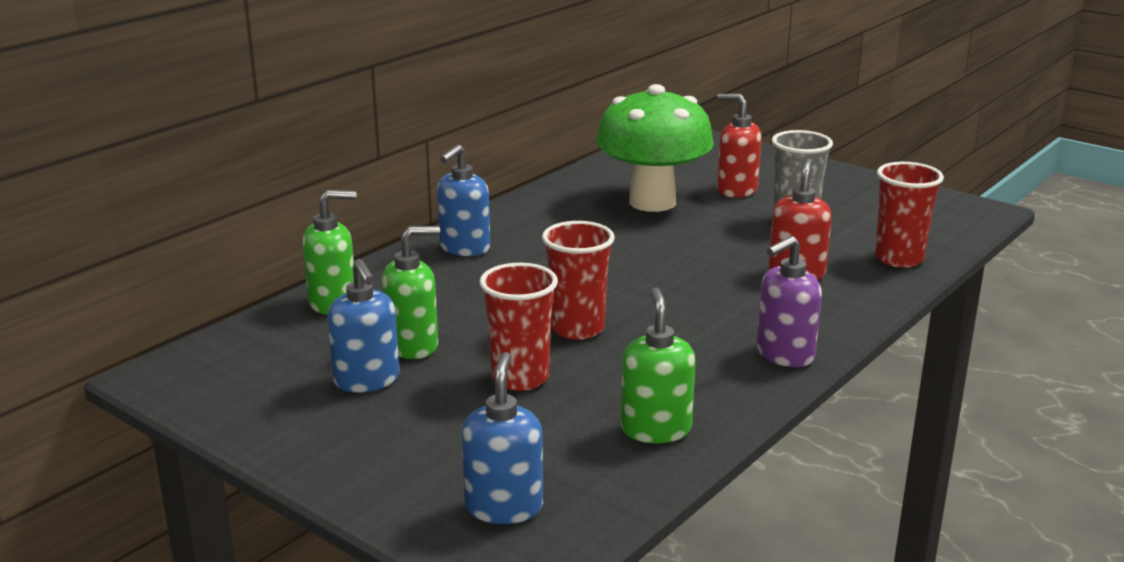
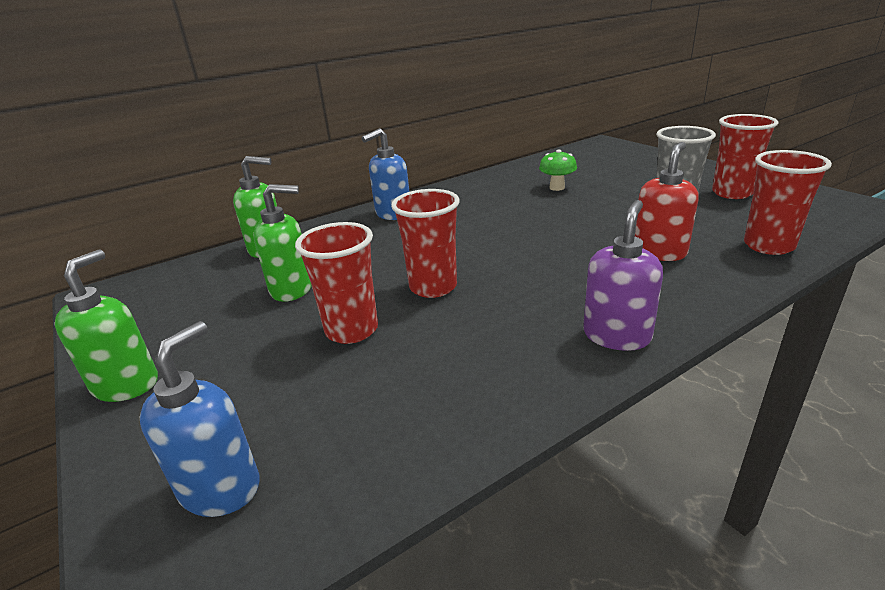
camera: 20 degrees right, 5 degrees up
(367, 380) = (231, 317): blue soap dispenser -> none
(652, 202) = (557, 188): green mushroom -> green mushroom, size x0.40
(655, 429) = (439, 409): green soap dispenser -> green soap dispenser (126, 384)
(736, 190) = (630, 181): red soap dispenser -> none
(784, 355) = (616, 335): purple soap dispenser -> purple soap dispenser turned 135 degrees clockwise
(851, 200) = (732, 193): none -> red cup

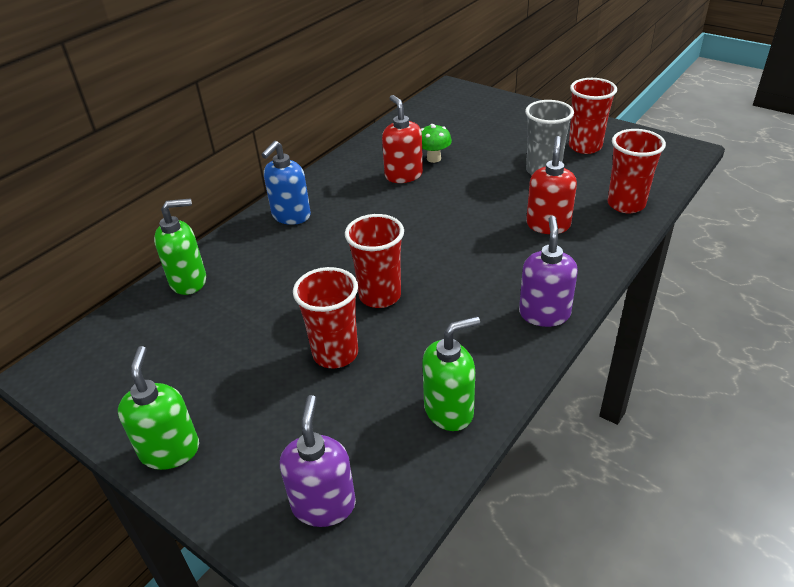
camera: 20 degrees left, 10 degrees up
(221, 487) = (323, 504): blue soap dispenser -> purple soap dispenser
(292, 289) = (250, 323): green soap dispenser -> green soap dispenser (449, 410)
(519, 196) = (403, 175): none -> red soap dispenser

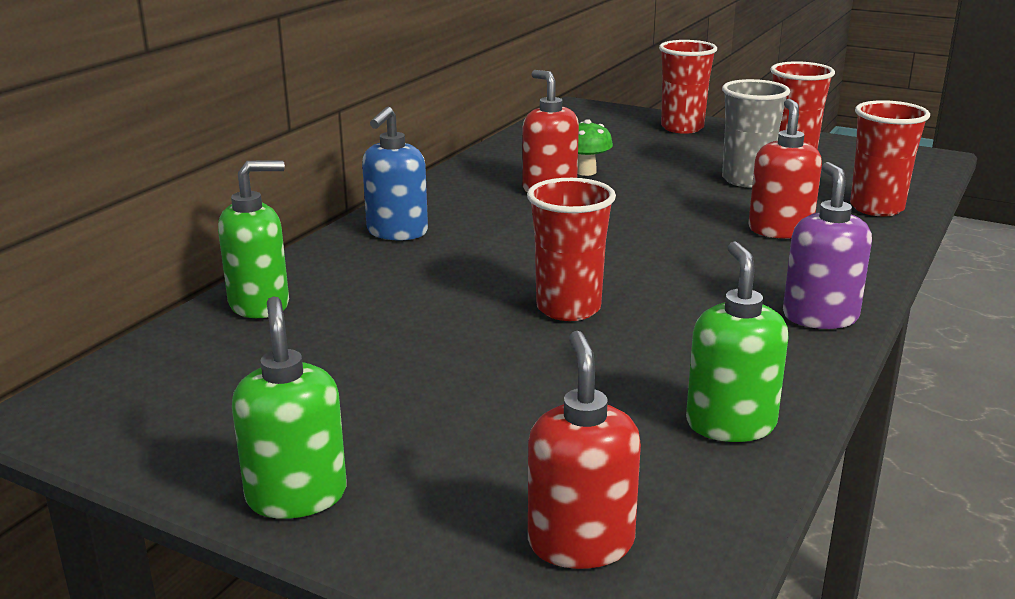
camera: 10 degrees left, 15 degrees down
(323, 504) = (580, 543): purple soap dispenser -> red soap dispenser
(335, 353) = (526, 372): red cup -> red cup (682, 128)
(449, 410) = (730, 424): green soap dispenser -> green soap dispenser turned 60 degrees counterclockwise

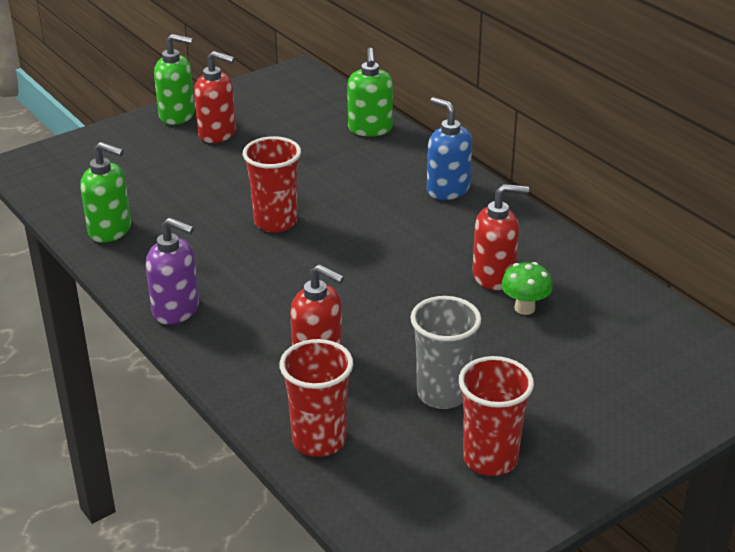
camera: 115 degrees right, 10 degrees up
(580, 543) = (79, 166): red soap dispenser -> red soap dispenser (217, 134)
(682, 128) = (635, 422): red cup -> none

